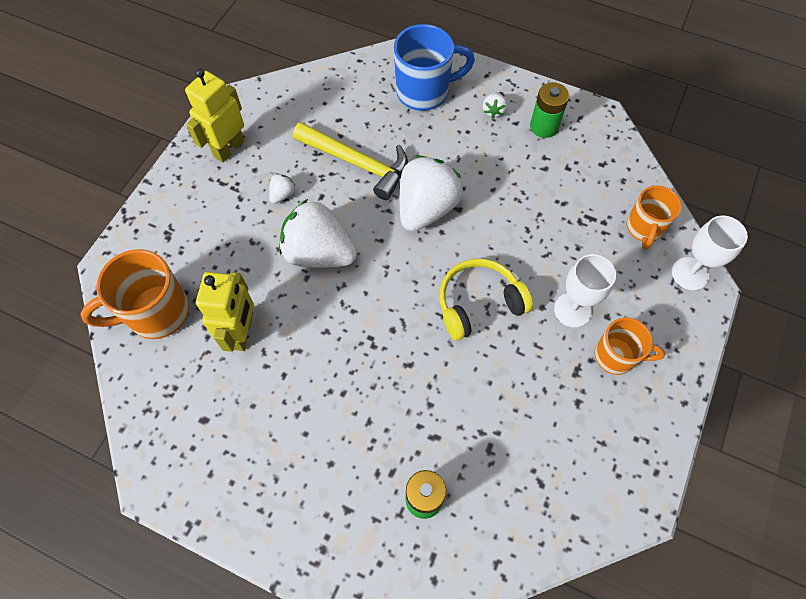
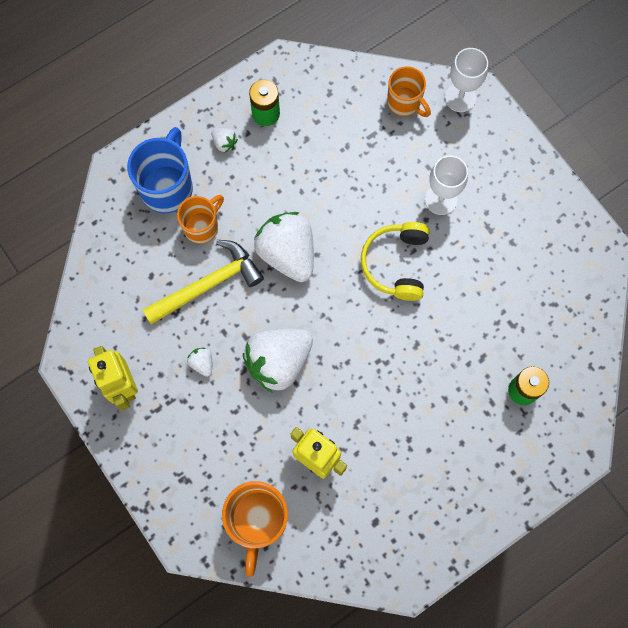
camera: 60 degrees left, 10 degrees up
(616, 356) = (493, 193): orange mug -> orange mug (202, 226)

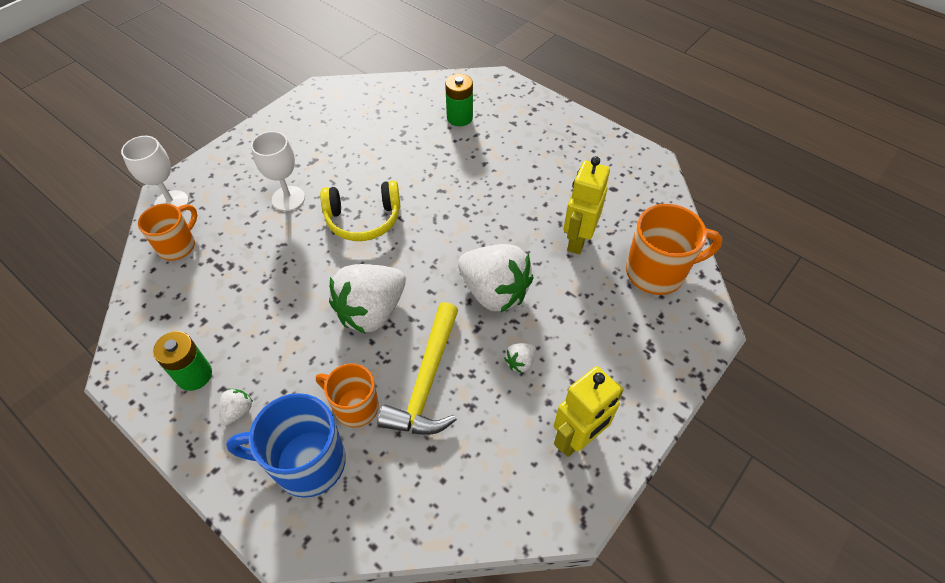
camera: 105 degrees left, 20 degrees down
(208, 285) = (427, 381): yellow hammer -> yellow hammer turned 120 degrees counterclockwise

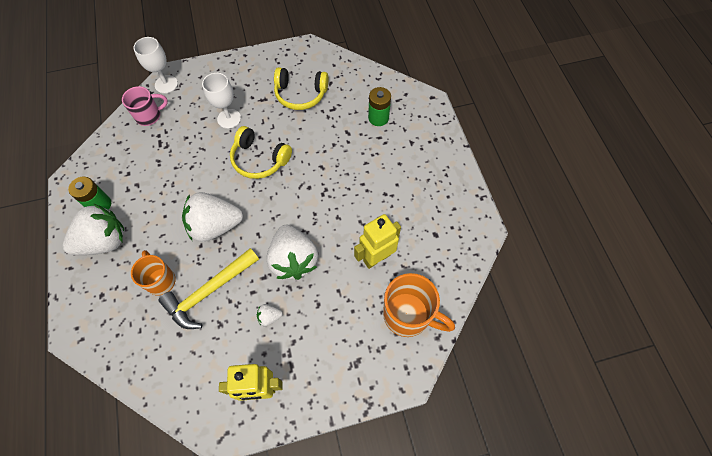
camera: 35 degrees right, 10 degrees up
(178, 246) = (149, 116): orange mug -> pink mug
(238, 411) = (104, 241): white strawberry -> white strawberry, size x2.42
(307, 463) = (113, 296): blue mug -> none
(353, 136) = (300, 94): none -> yellow headphones

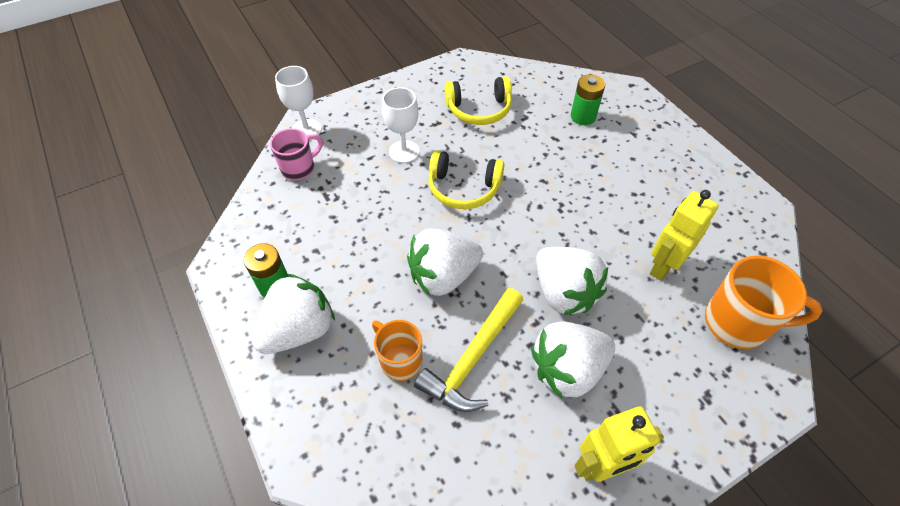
camera: 15 degrees left, 10 degrees down
(269, 317) = (567, 369): white strawberry -> white strawberry, size x2.42

